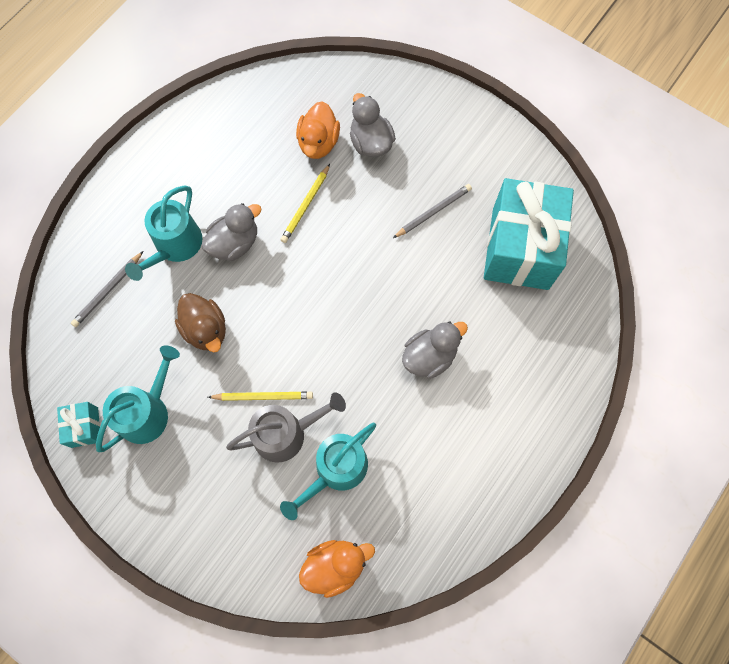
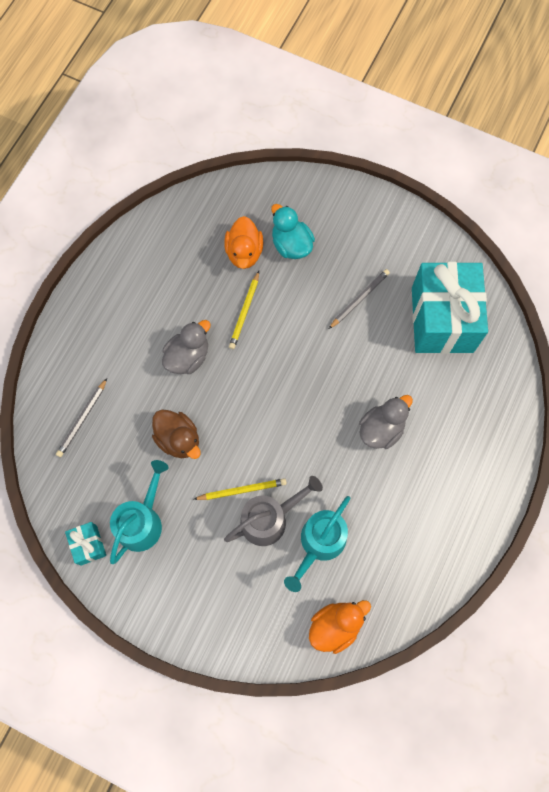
camera: 10 degrees left, 0 degrees up
(175, 246) = (134, 368): turquoise watering can -> none
(370, 142) = (291, 245): grey duck -> turquoise duck

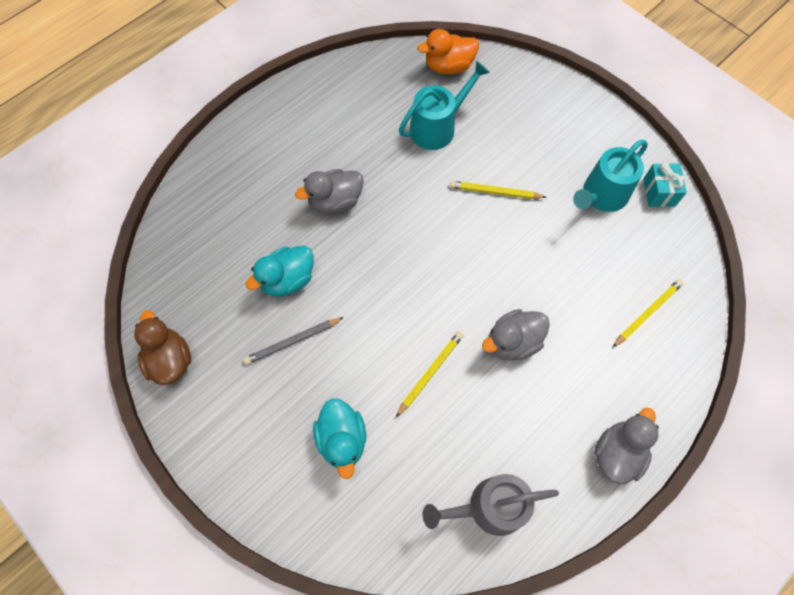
camera: 160 degrees left, 5 degrees down
(82, 419) = (647, 313): grey pencil -> yellow pencil
(89, 302) = (617, 453): none -> grey duck
(178, 439) = (546, 258): brown duck -> brown duck (170, 360)
(244, 252) = (404, 450): orange duck -> none
(269, 519) = (477, 160): grey watering can -> grey watering can (489, 507)
(387, 345) = (287, 280): none -> turquoise duck
(442, 319) = (215, 287): turquoise gift -> none

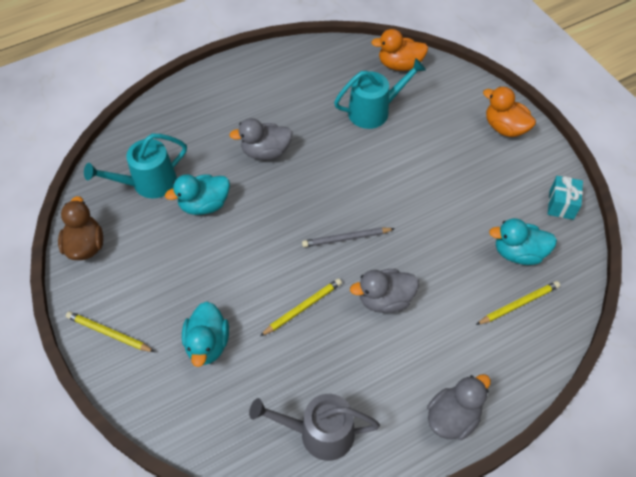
camera: 15 degrees right, 10 degrees down
(293, 341) = (192, 254): grey pencil -> grey pencil (346, 238)
(495, 192) = (408, 173): yellow pencil -> yellow pencil (109, 333)
(579, 117) = (505, 128): none -> orange duck
(601, 195) = (506, 196): turquoise watering can -> turquoise watering can (148, 183)
(631, 256) = (518, 253): none -> turquoise duck

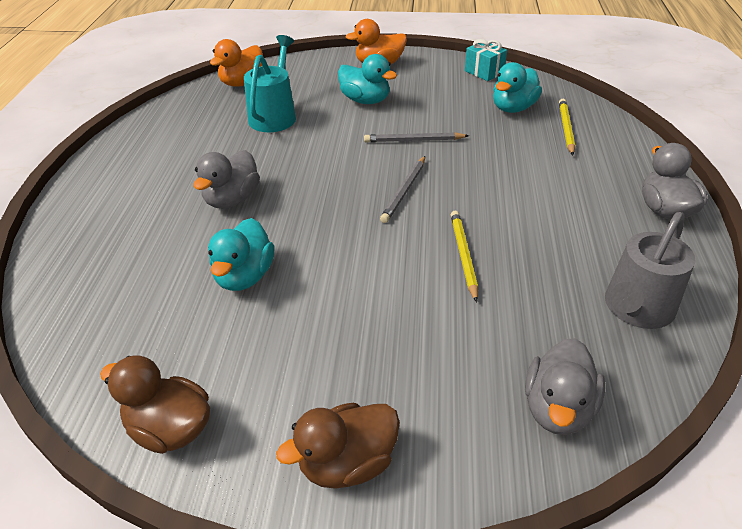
camera: 55 degrees left, 15 degrees down
(109, 333) = (347, 463): yellow pencil -> brown duck
(148, 183) = (151, 314): turquoise watering can -> none
(207, 344) = (449, 357): turquoise duck -> turquoise duck (365, 100)
(385, 300) = (500, 197): grey duck -> grey duck (558, 408)
(413, 211) = (414, 140): none -> grey pencil

